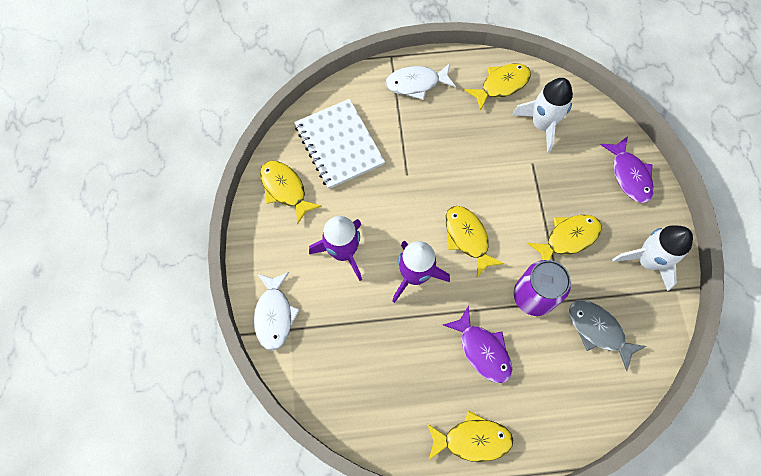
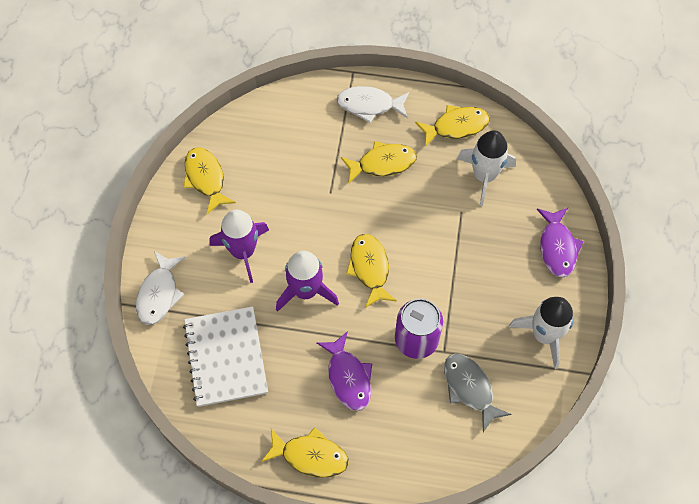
camera: 15 degrees right, 5 degrees down
(339, 145) = (272, 148): white notebook -> white notebook (226, 357)
(568, 238) = (471, 293): yellow fish -> yellow fish (382, 163)

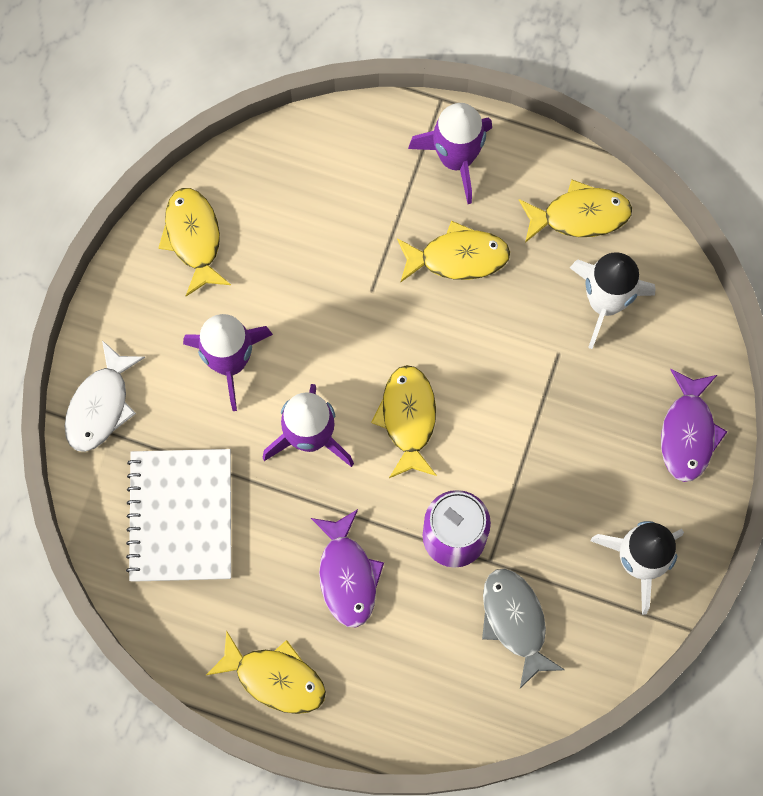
camera: 10 degrees right, 10 degrees up
(369, 105) = (456, 159): white fish -> purple rocket

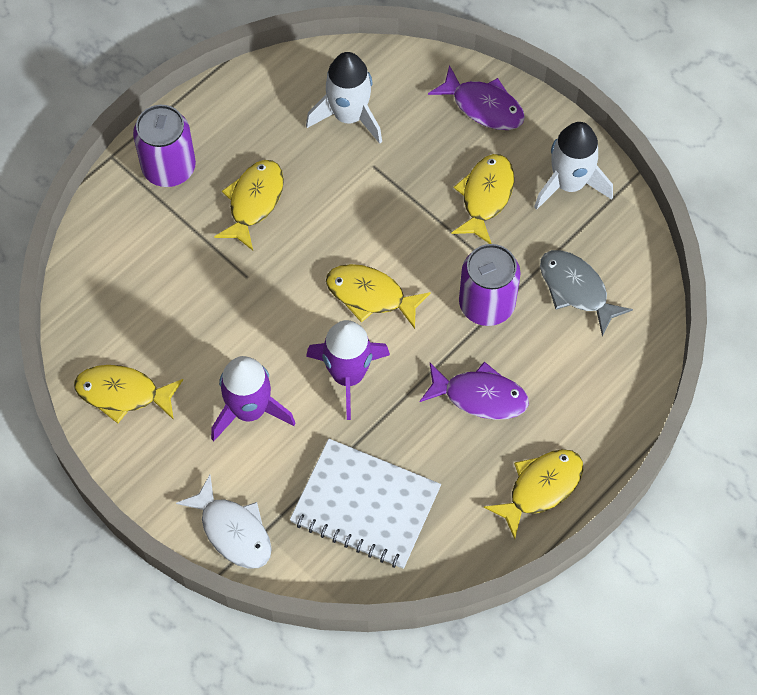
camera: 65 degrees left, 10 degrees down
(456, 159) = (169, 168): purple rocket -> purple can
(515, 621) = (576, 289): grey fish -> grey fish turned 45 degrees clockwise
(580, 215) = (268, 102): yellow fish -> yellow fish (485, 196)

